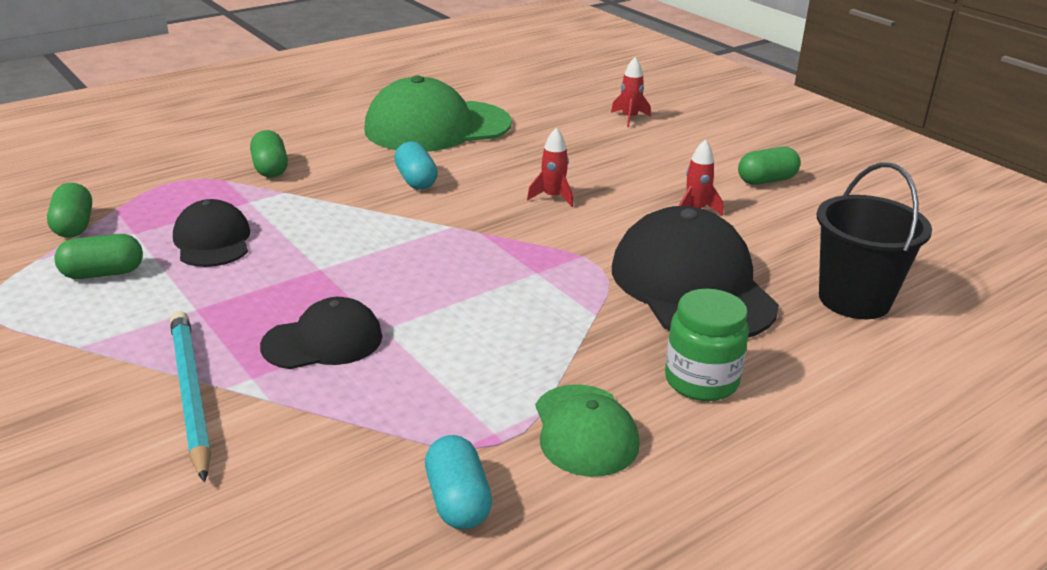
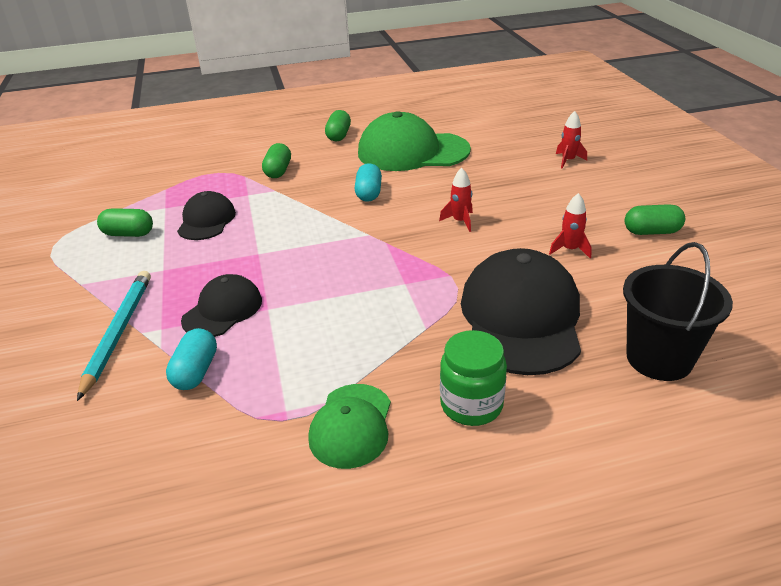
camera: 25 degrees right, 5 degrees up
(74, 226) = (135, 197): green capsule -> green capsule (339, 135)
(323, 341) = (222, 310): black cap -> black cap turned 60 degrees counterclockwise
(458, 501) = (224, 459): turquoise capsule -> turquoise capsule (196, 371)

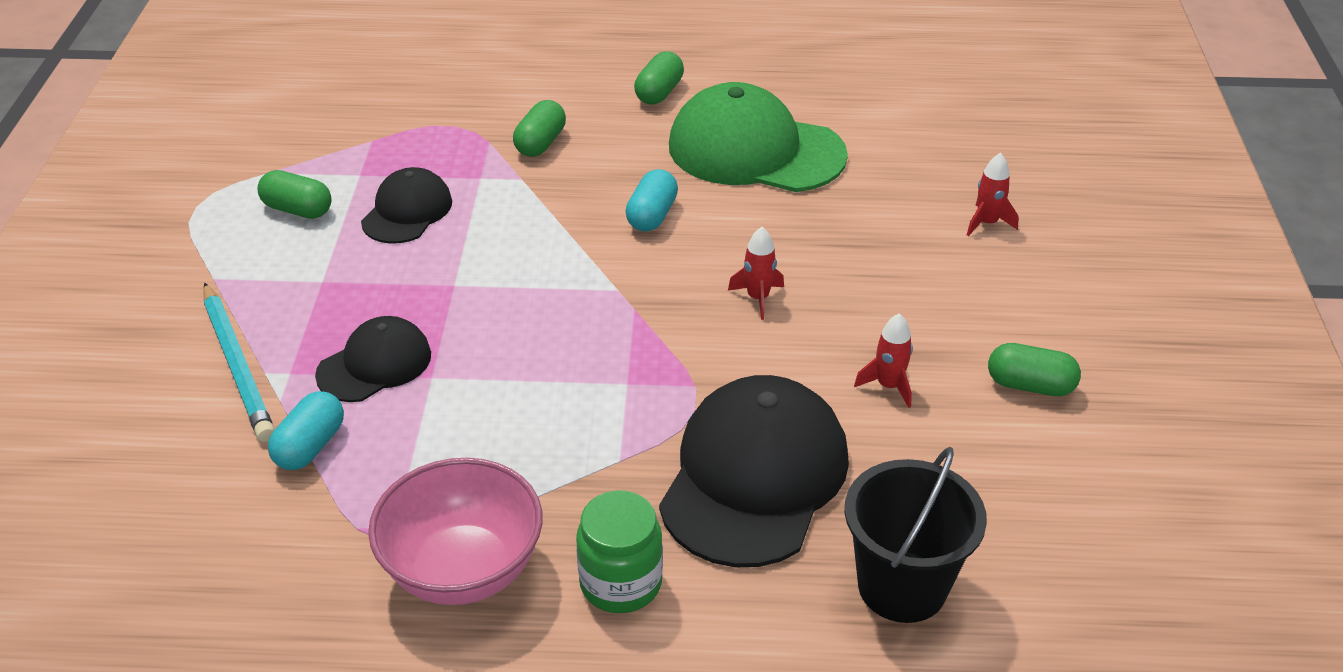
camera: 15 degrees right, 5 degrees up
(118, 332) = (237, 365): turquoise pencil -> turquoise pencil turned 135 degrees clockwise
(351, 425) = (463, 570): green cap -> pink bowl

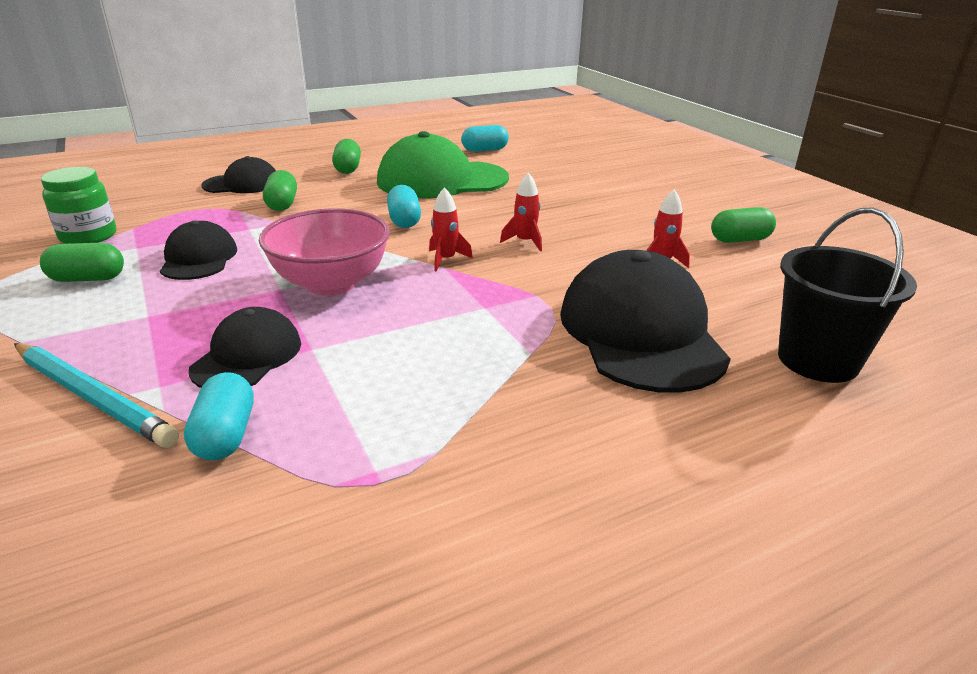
camera: 30 degrees left, 10 degrees down
(463, 570) = (477, 478): pink bowl -> pink bowl (331, 283)
(521, 90) = (242, 184): none -> black cap
(621, 583) = (626, 434): green jar -> green jar (88, 236)
(866, 99) = (485, 150): none -> turquoise capsule
(987, 223) = (618, 182): red rocket -> red rocket (446, 260)

